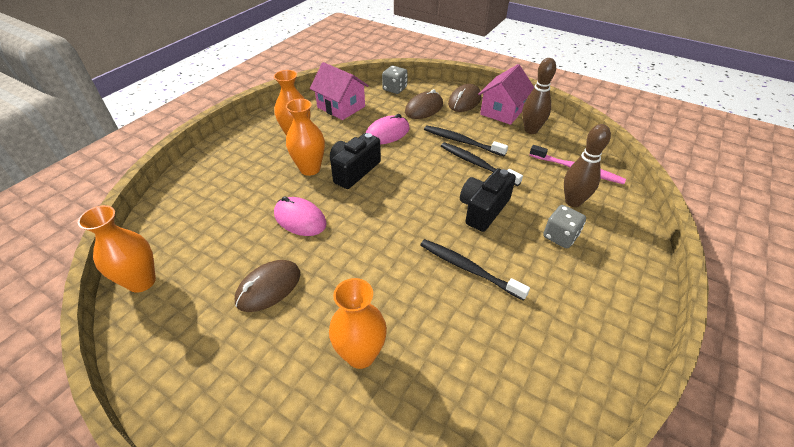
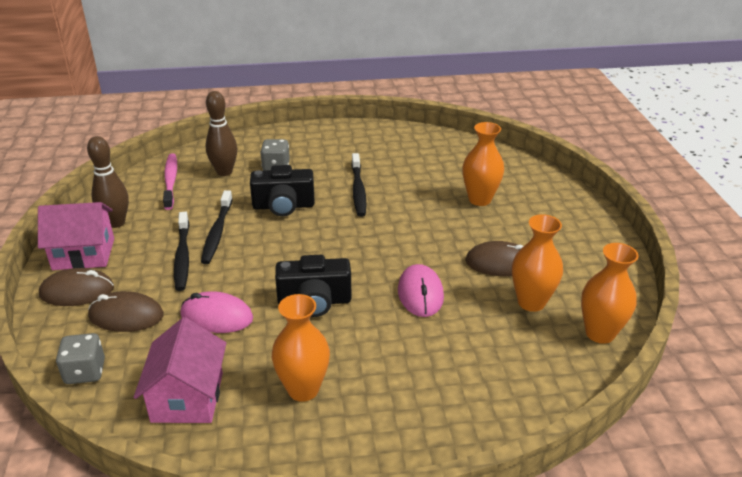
camera: 130 degrees left, 10 degrees down
(310, 169) = (348, 335): orange vase -> orange vase (531, 302)

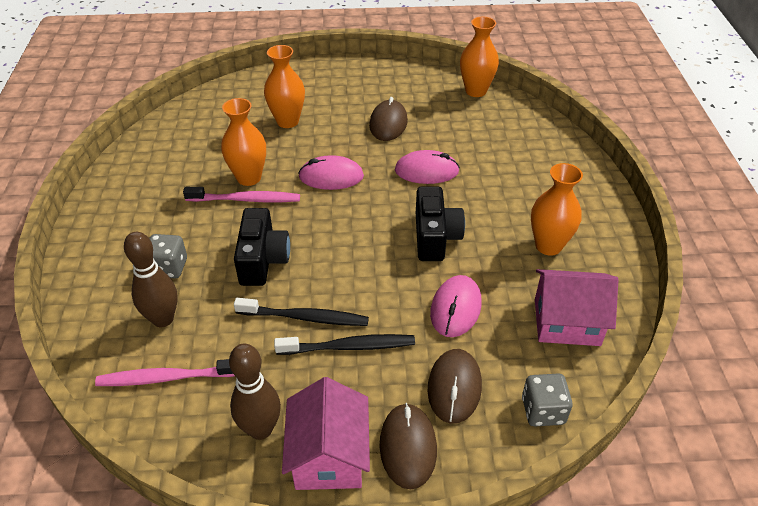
camera: 85 degrees left, 10 degrees up
(358, 190) = (245, 200): black toothbrush -> pink toothbrush
(398, 232) = (331, 176): none -> pink mouse
(531, 302) = (440, 115): orange vase -> orange vase (249, 178)

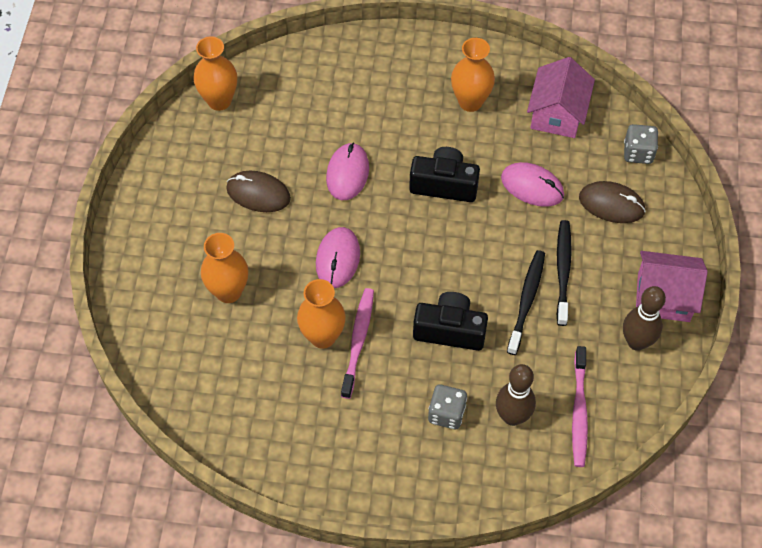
camera: 80 degrees left, 15 degrees up
(408, 447) = (660, 244): brown mouse -> none

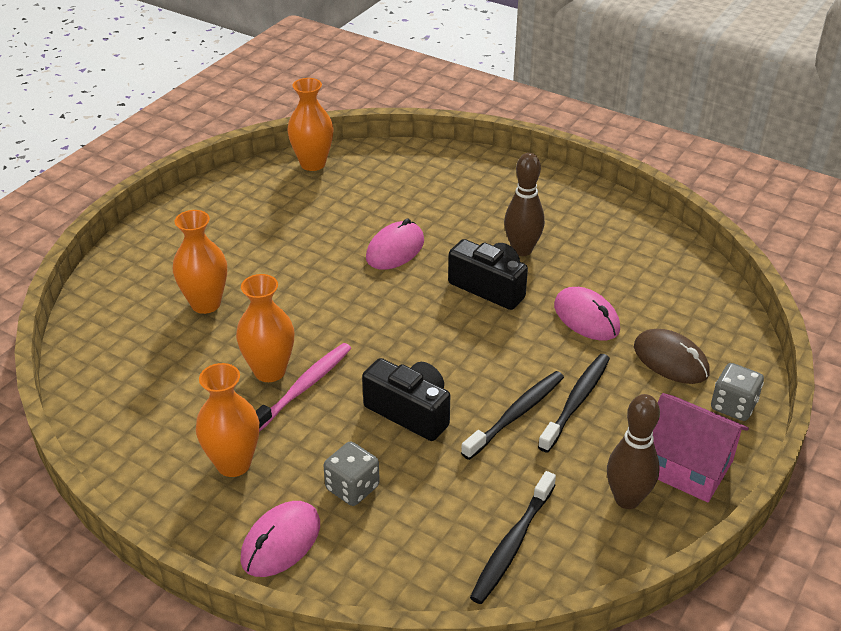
camera: 25 degrees right, 20 degrees down
(258, 193) = (295, 239): brown mouse -> none
(337, 259) = (334, 312): pink mouse -> pink mouse (281, 542)
(470, 102) = (562, 231): orange vase -> orange vase (233, 464)
(512, 417) = (427, 519): brown bowling pin -> brown bowling pin (522, 250)
(557, 114) = (652, 267): pink house -> none
(579, 411) = (512, 544): pink toothbrush -> black toothbrush
(638, 153) = (729, 325): grey dice -> grey dice (733, 406)

